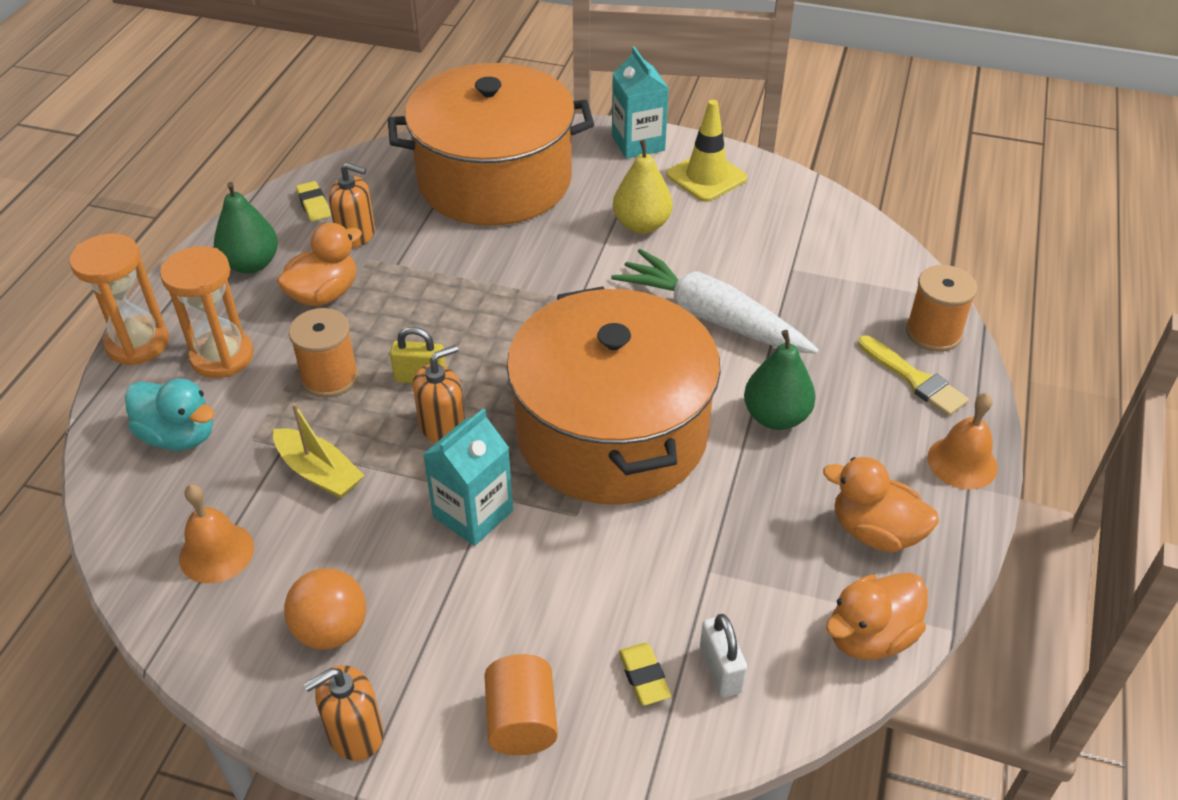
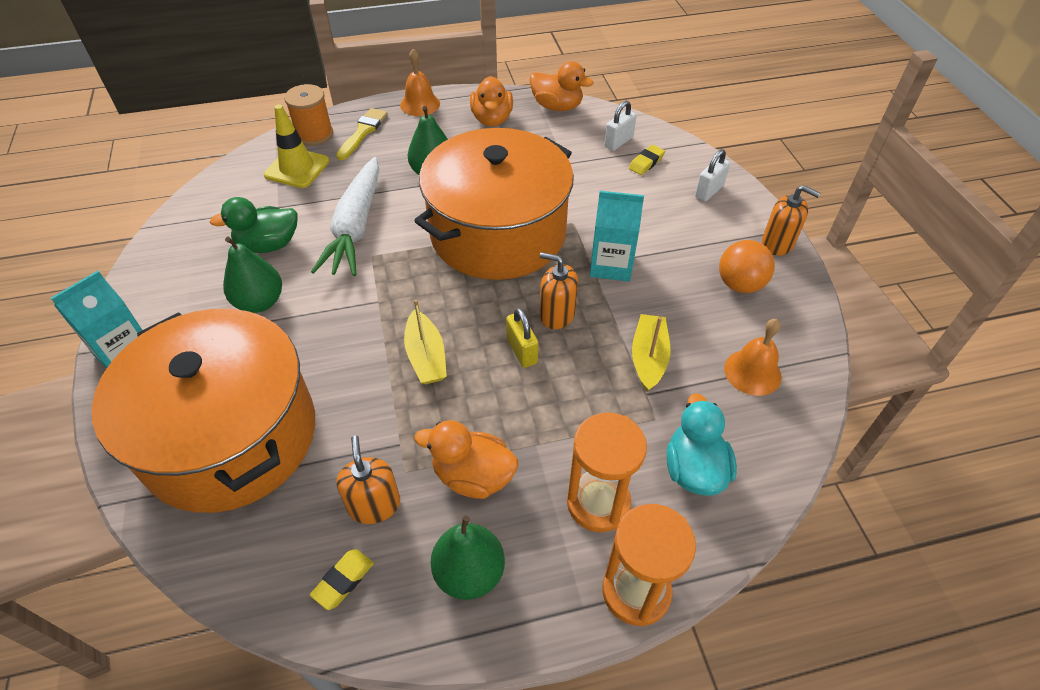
camera: 120 degrees left, 5 degrees up
(330, 377) = (562, 408): orange spool -> none
(475, 310) = (426, 356): none -> yellow boat
(521, 721) = (709, 191): orange cylinder -> white padlock
(641, 225) = (260, 302): yellow pear -> green pear
(706, 177) = (169, 288): yellow traffic cone -> yellow traffic cone (297, 168)
(727, 248) = (269, 245): none -> green duck

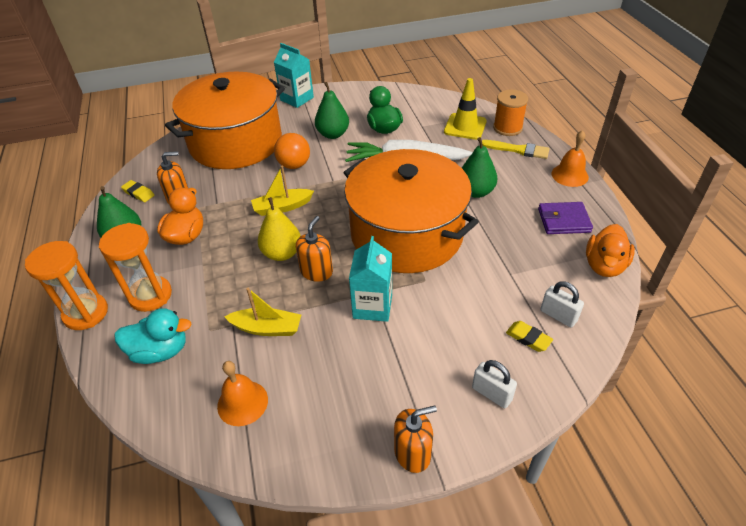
camera: 90 degrees right, 5 degrees down
(492, 119) = (563, 220): orange duck -> purple wallet
(522, 351) = (282, 253): yellow padlock -> yellow pear
(740, 284) = (349, 406): orange ball -> orange ball (294, 165)
(777, 243) = (412, 453): orange soap dispenser -> orange soap dispenser turned 135 degrees counterclockwise

